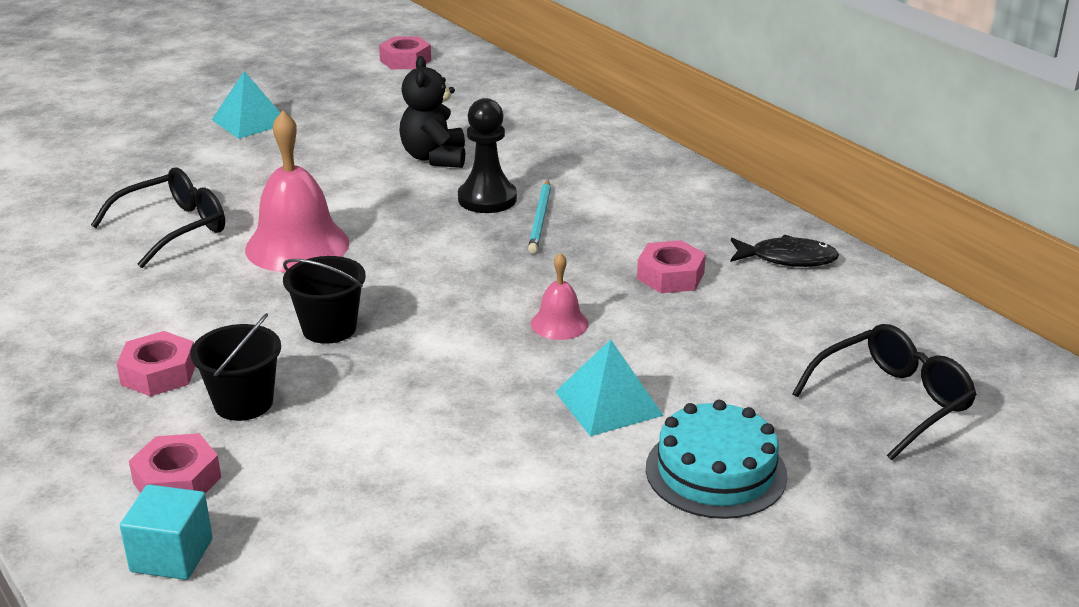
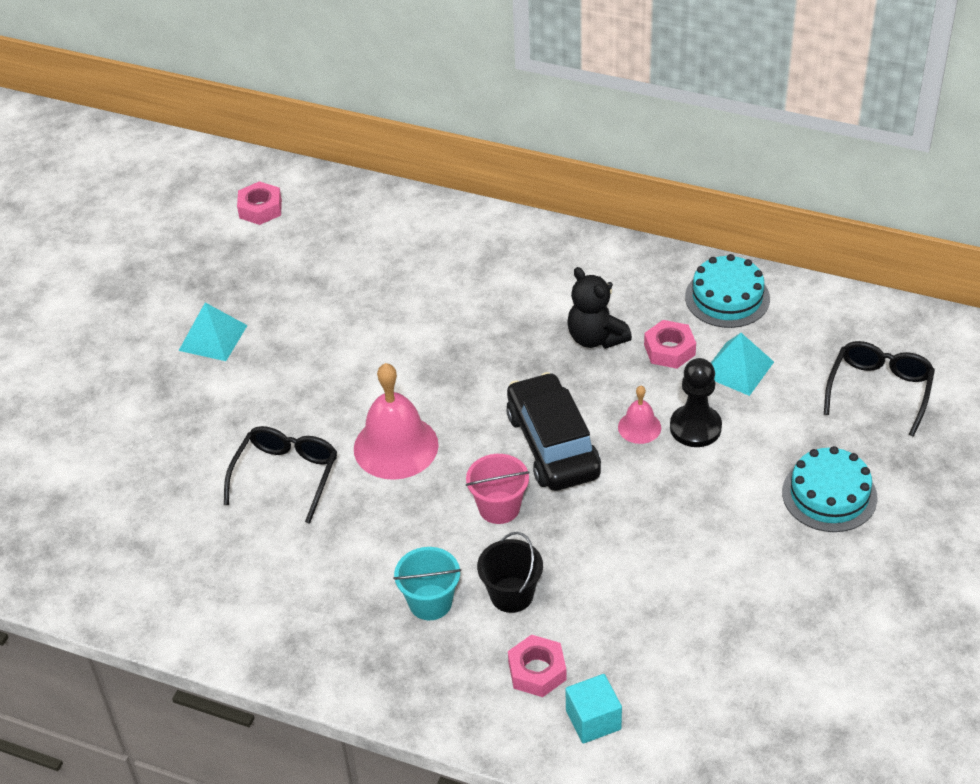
camera: 30 degrees left, 15 degrees up
(159, 373) = (430, 602): pink nut -> turquoise bucket
(329, 328) = (499, 507): black bucket -> pink bucket
(434, 158) = (400, 311): black teddy bear -> black teddy bear (596, 338)
(449, 302) = (553, 444): none -> black car
(487, 199) = (481, 335): black pawn -> black pawn (695, 427)
(540, 219) = (537, 338): turquoise pencil -> none
(608, 403) = (727, 476): turquoise pyramid -> turquoise pyramid (737, 368)
(787, 259) = (727, 298): black fish -> turquoise cake

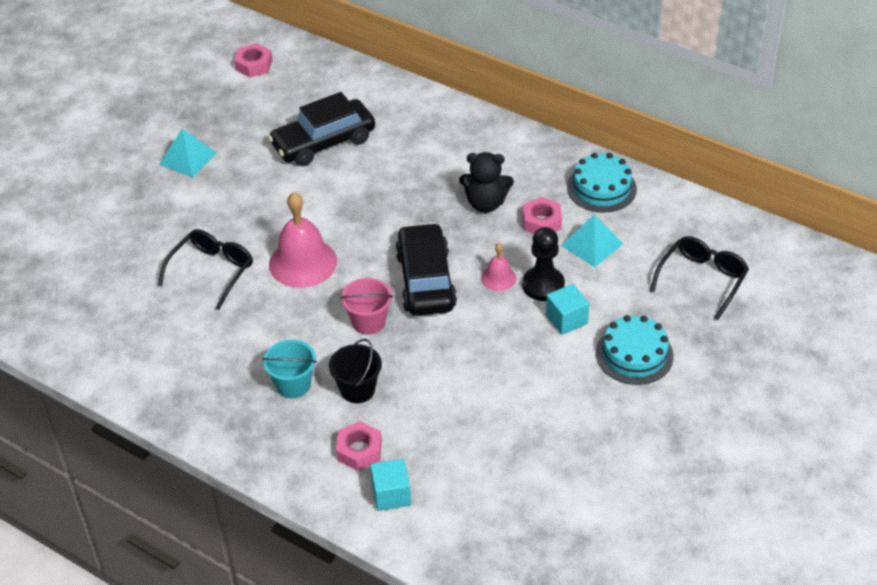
camera: 10 degrees right, 0 degrees up
(375, 292) = (323, 142): none -> black car
(596, 338) = (485, 203): black teddy bear -> black teddy bear turned 60 degrees counterclockwise
(736, 465) = (566, 319): none -> turquoise cube

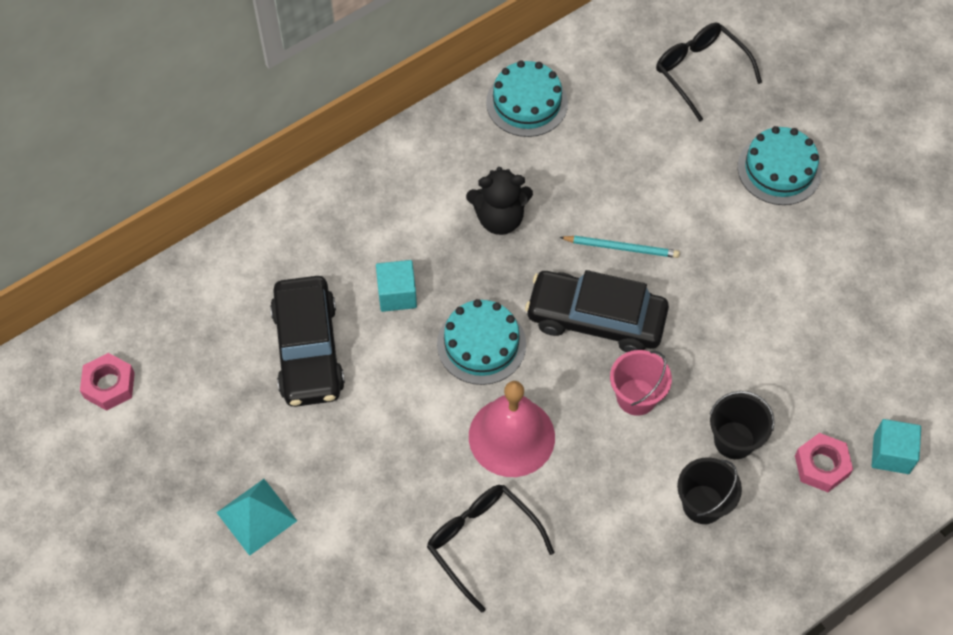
camera: 70 degrees left, 15 degrees up
(293, 384) = (703, 504): turquoise bucket -> black bucket
(371, 225) = (481, 344): none -> turquoise cake
(485, 203) = (499, 218): black teddy bear -> black teddy bear turned 60 degrees clockwise
(498, 278) = (621, 248): pink bell -> turquoise pencil
(541, 222) = (553, 176): pink nut -> none
(543, 285) = (650, 211): black pawn -> none
(566, 319) = (708, 209): turquoise cube -> turquoise cube (397, 294)
(592, 244) = (609, 144): turquoise pyramid -> none

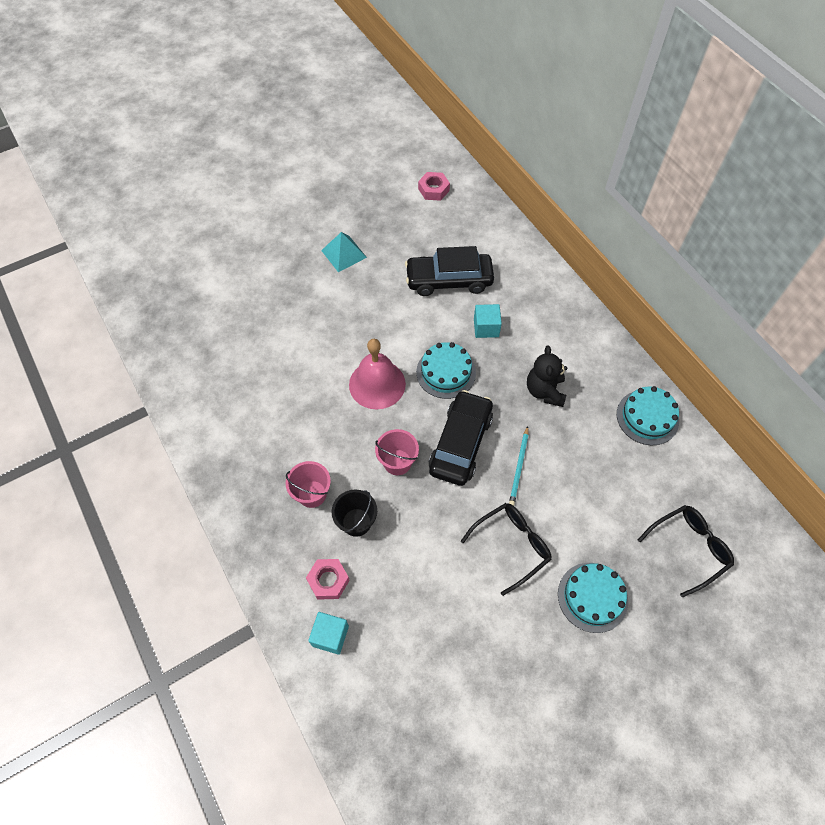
camera: 95 degrees right, 0 degrees up
(481, 542) = (308, 362): black glasses -> black glasses (512, 545)
(703, 504) = (312, 494): black bucket -> pink bucket

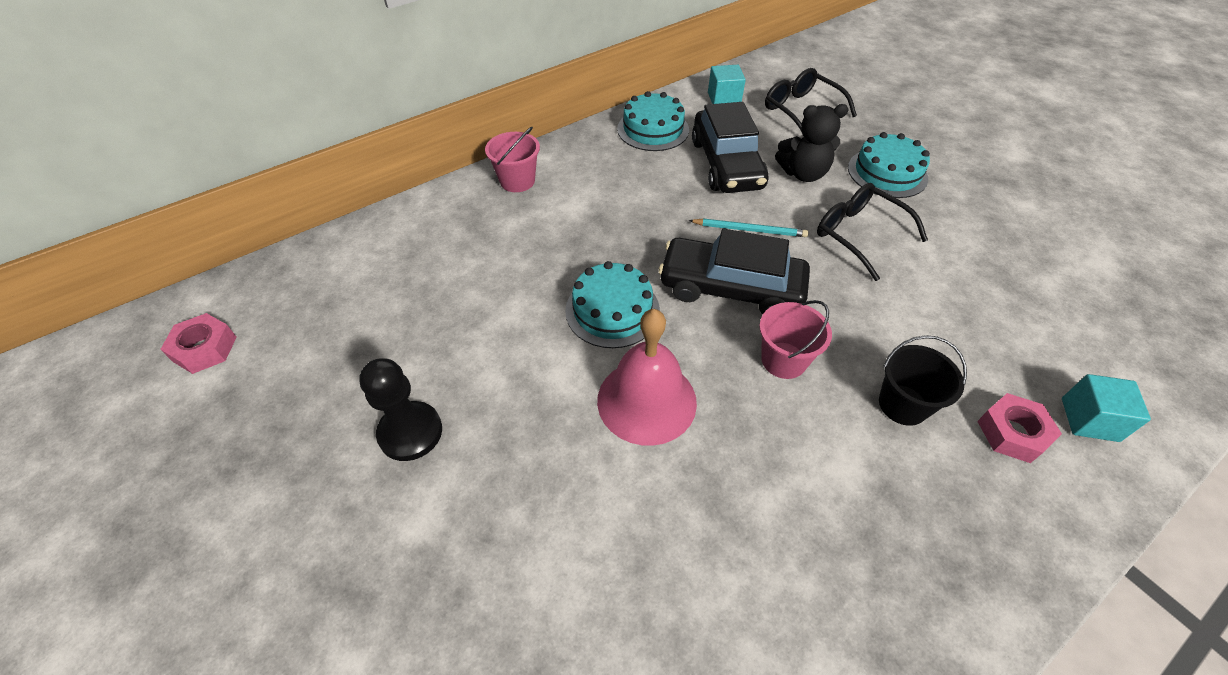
camera: 95 degrees left, 10 degrees down
(312, 494) = (882, 477): pink bucket -> pink bucket (517, 181)
(344, 253) = (333, 492): turquoise pyramid -> none
(371, 279) = (410, 432): none -> black pawn
(449, 280) = (428, 315): black car -> black car (726, 164)
(486, 328) = (527, 267): turquoise cube -> turquoise cube (724, 99)
(544, 391) = (630, 208): black teddy bear -> black teddy bear (803, 173)

